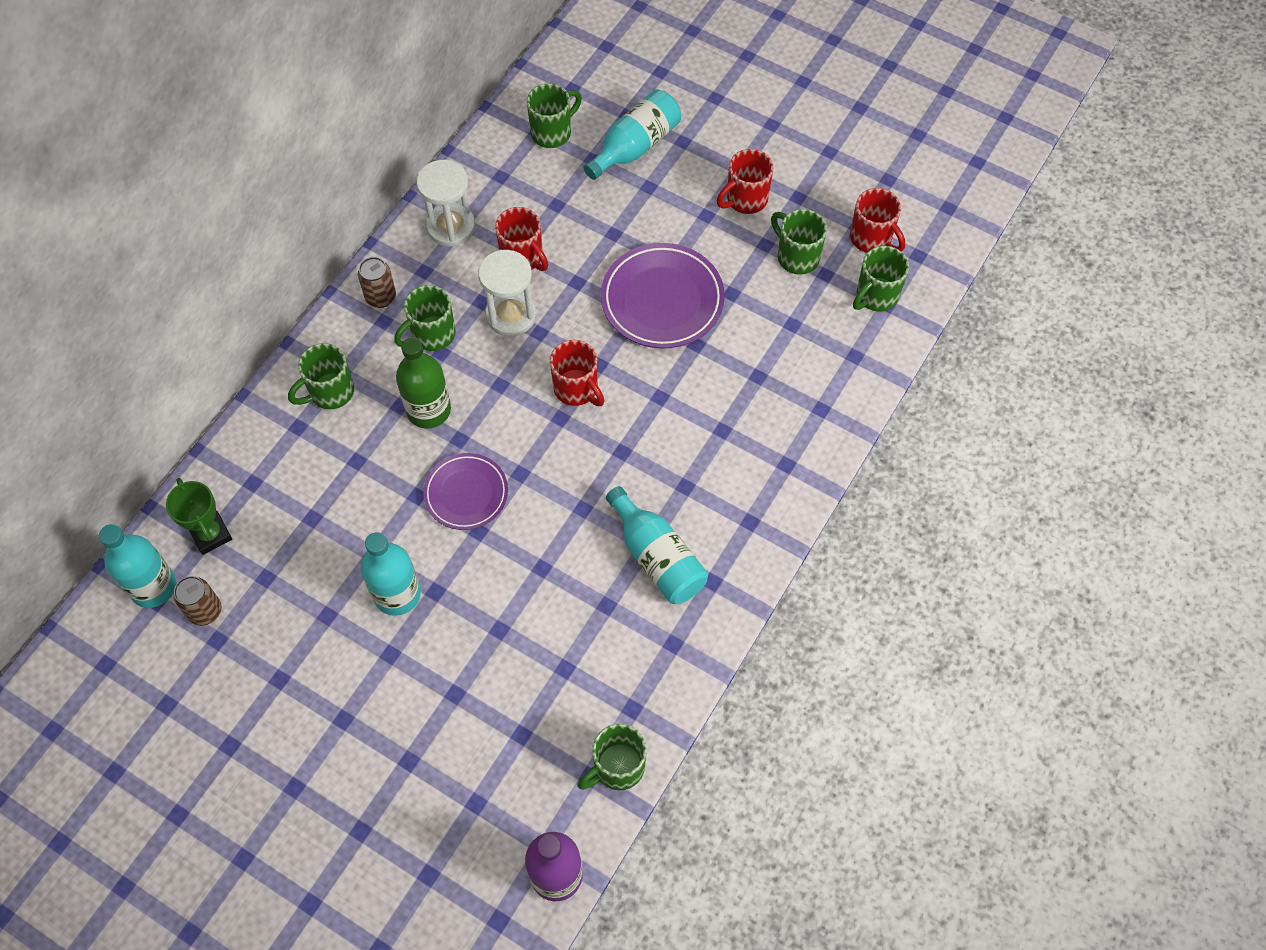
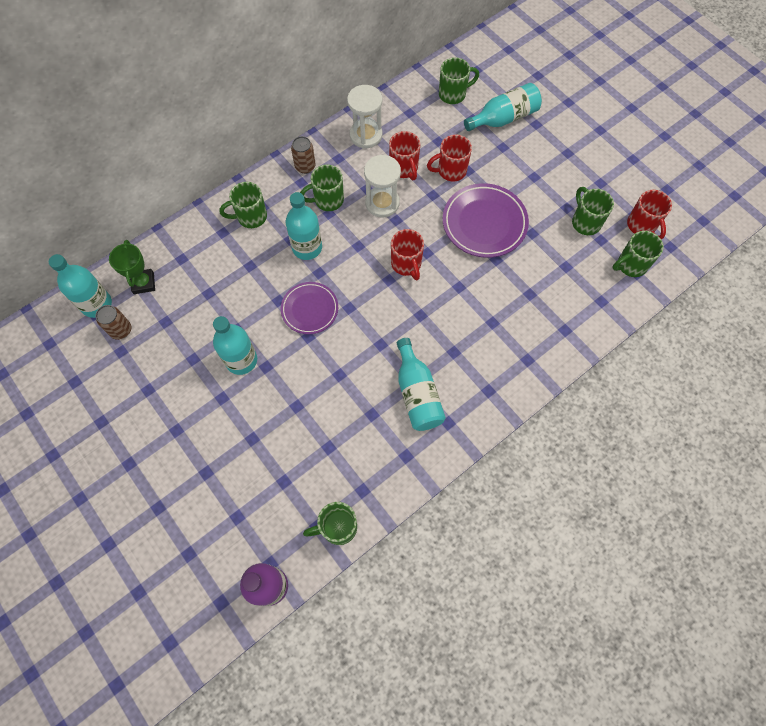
camera: 20 degrees right, 5 degrees up
(428, 410) = (307, 248): green bottle -> turquoise bottle
(745, 200) = (564, 174): red mug -> red mug (450, 171)

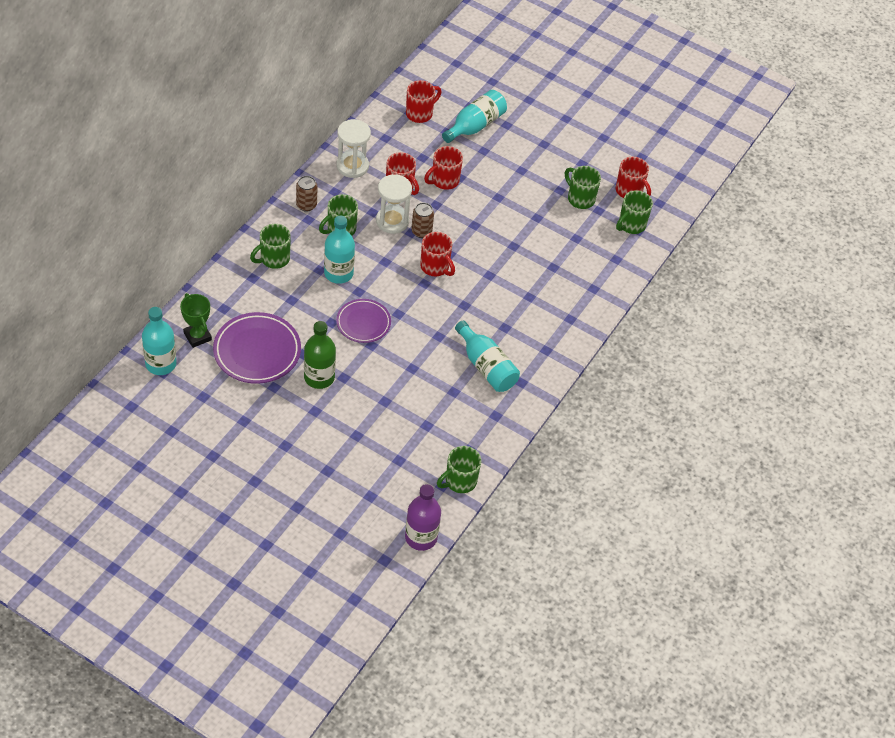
camera: 25 degrees left, 15 degrees down
(121, 330) = (195, 379): brown can -> brown can (421, 231)
(241, 360) = (319, 377): turquoise bottle -> green bottle
(453, 94) = (420, 113): green mug -> red mug
(484, 223) = (491, 218): purple plate -> purple plate (257, 351)

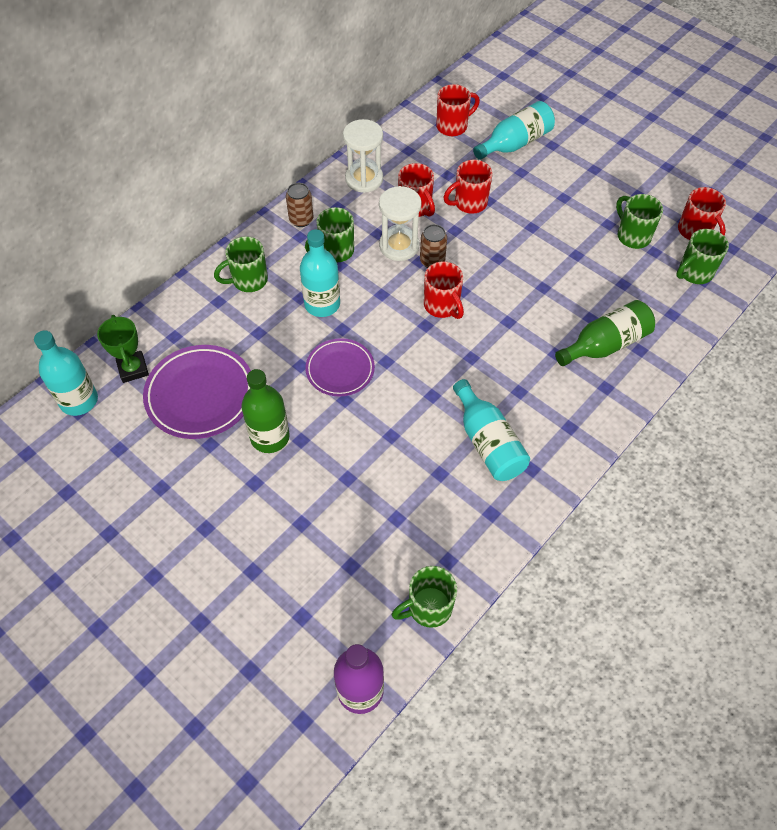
camera: 15 degrees right, 5 degrees up
(566, 287) = (605, 344): none -> green bottle

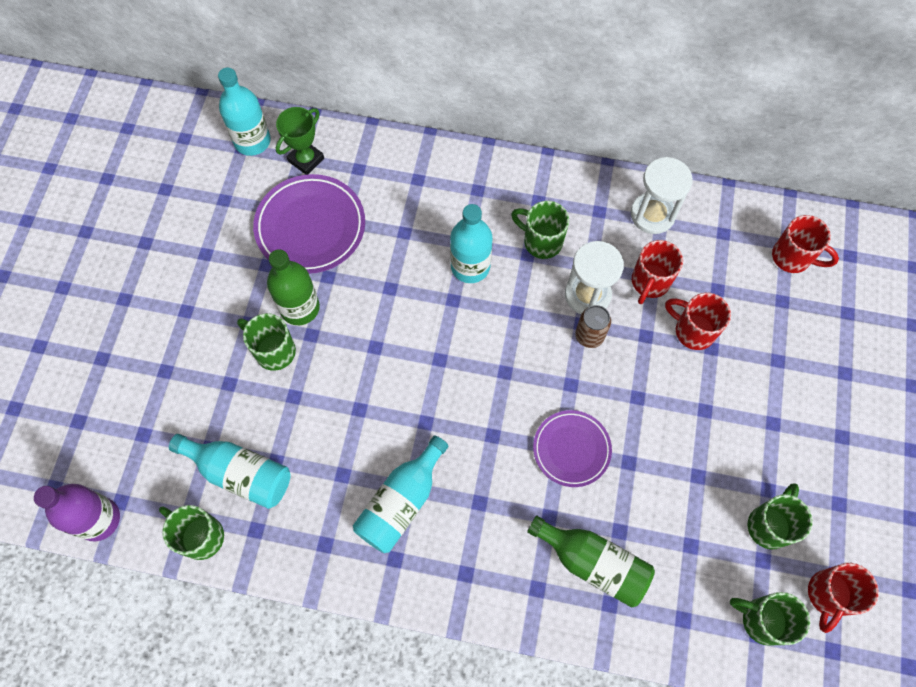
camera: 60 degrees right, 10 degrees up
(248, 280) = (457, 189): green mug -> green mug (273, 351)
(301, 220) = (559, 190): brown can -> none
(340, 370) = (405, 324): purple plate -> purple plate (571, 449)
(442, 306) = (538, 375): red mug -> none
(515, 143) = (816, 333): turquoise bottle -> turquoise bottle (240, 473)

